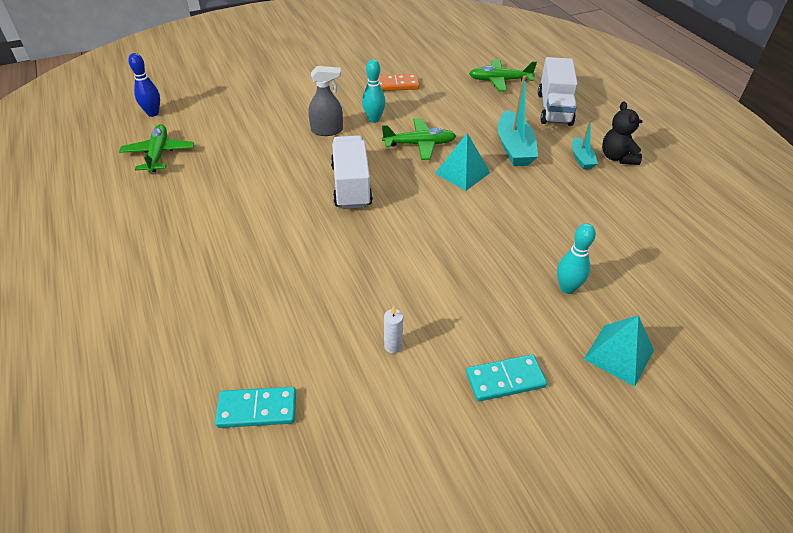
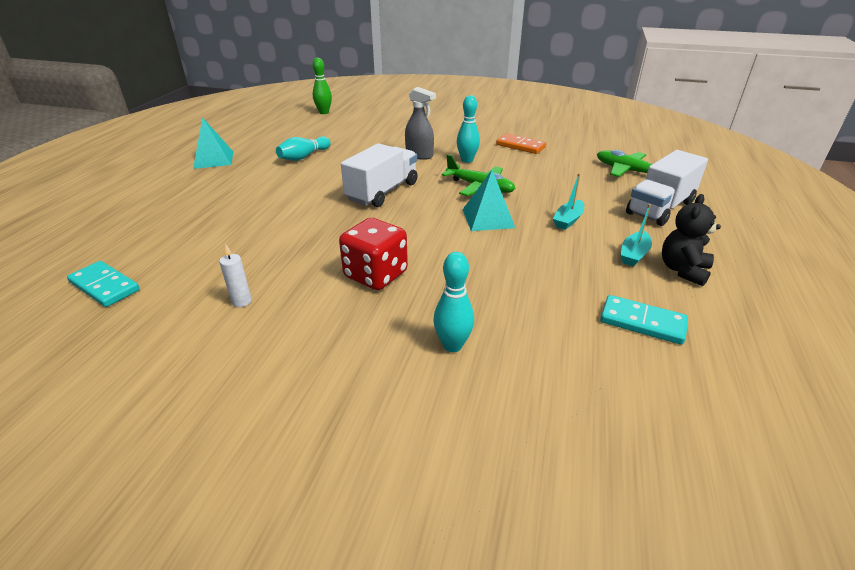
camera: 40 degrees right, 10 degrees down
(153, 113) = (324, 112): blue bowling pin -> green bowling pin
(158, 154) = (292, 132): green plane -> none
(220, 180) = (304, 157): none -> turquoise bowling pin
(453, 265) = (376, 275): none -> red dice
(505, 379) = (279, 379): turquoise domino -> turquoise domino (642, 322)
(514, 148) = (568, 220): turquoise boat -> turquoise boat, size x0.56
(618, 354) = (417, 432): turquoise pyramid -> turquoise pyramid (213, 159)

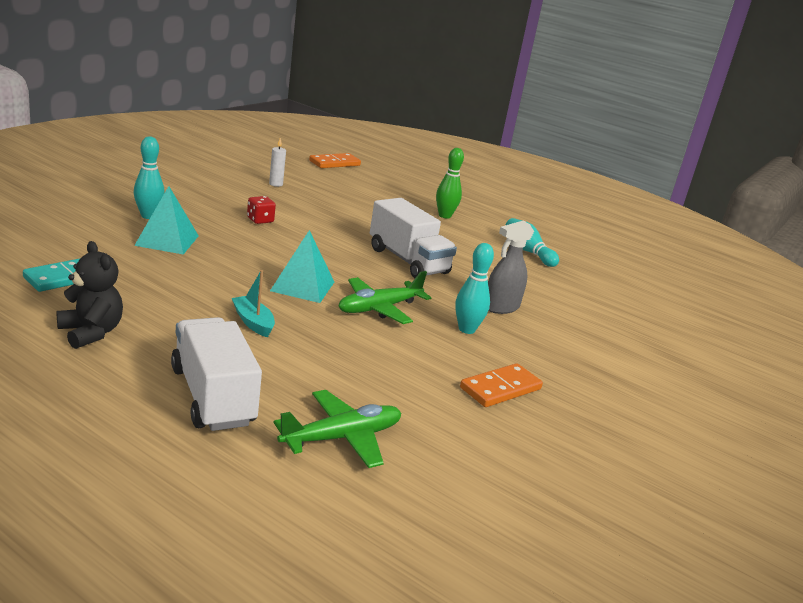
camera: 105 degrees right, 10 degrees down
(104, 286) = (334, 163): turquoise domino -> orange domino
(213, 159) = (539, 218): turquoise pyramid -> turquoise pyramid (167, 240)
(324, 112) = (692, 296): green bowling pin -> green bowling pin (444, 216)
(376, 275) = (260, 220): red dice -> red dice, size x0.51
(633, 255) = (149, 323): turquoise boat -> none

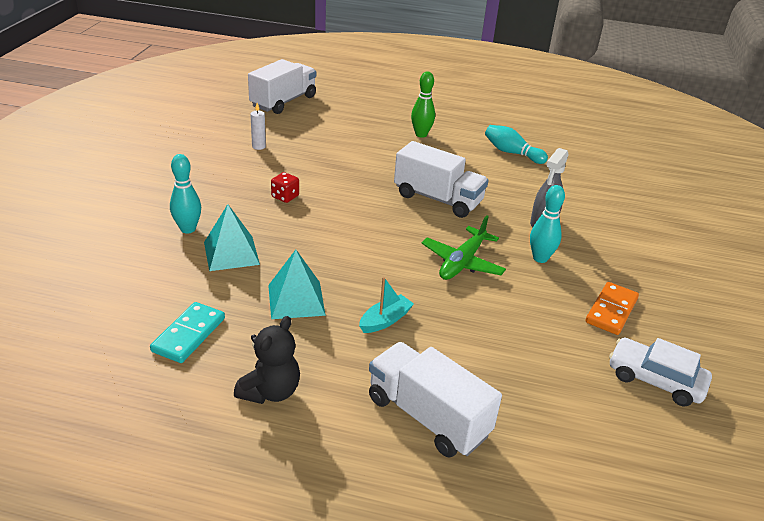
camera: 20 degrees left, 10 degrees up
(91, 333) = (270, 391): black teddy bear -> black teddy bear turned 90 degrees clockwise
(253, 322) = (385, 320): turquoise boat -> turquoise boat turned 105 degrees clockwise
(303, 286) = (386, 262): turquoise pyramid -> turquoise pyramid (296, 300)
(334, 163) = (283, 102): orange domino -> white truck
(342, 438) = (552, 413): green plane -> none
(488, 453) = (655, 380): none -> white car

